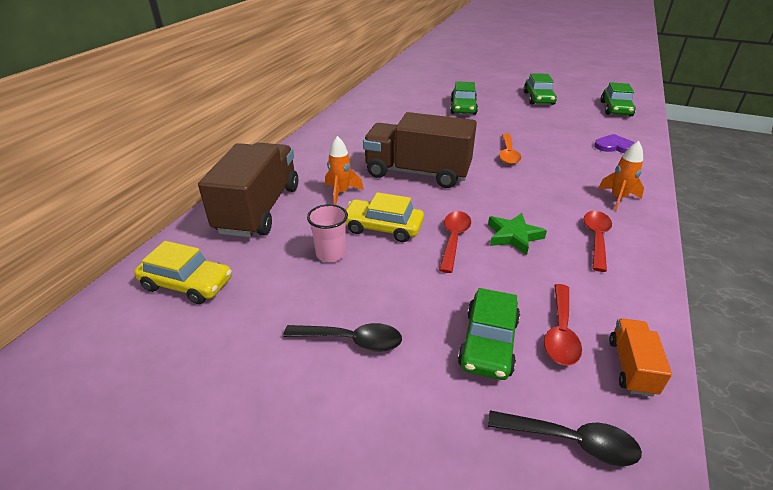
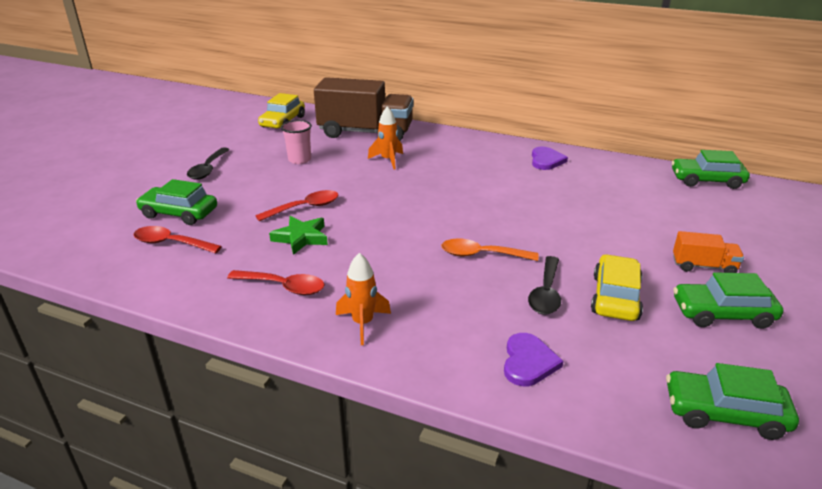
camera: 90 degrees right, 5 degrees down
(351, 122) = (546, 160): none -> purple heart
(383, 227) = (330, 178): yellow car -> yellow car (615, 297)
(417, 173) = (427, 195): brown truck -> none
(453, 239) = (305, 208): red spoon -> red spoon turned 45 degrees counterclockwise
(463, 107) = (632, 233): green car -> green car (706, 180)
(571, 441) = (87, 233): black spoon -> black spoon (546, 293)
(631, 366) = (121, 268): orange truck -> orange truck (703, 266)

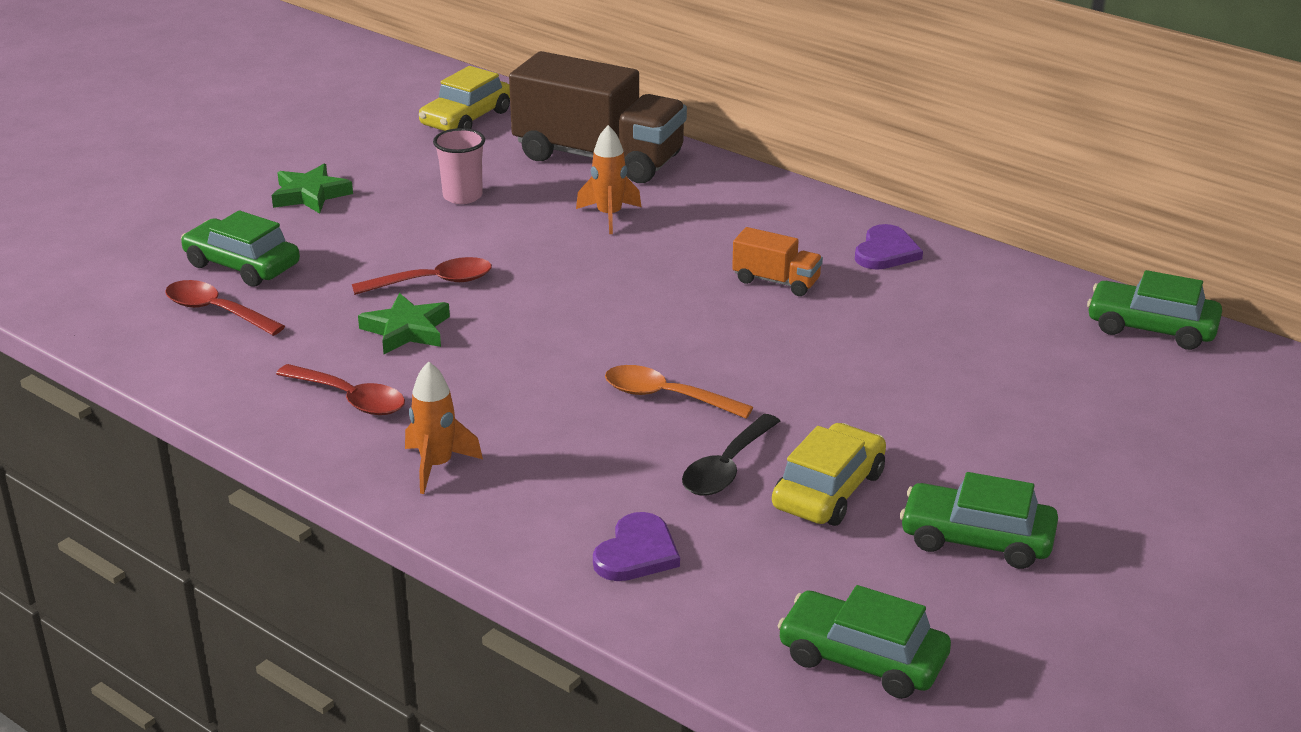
camera: 15 degrees right, 0 degrees up
(208, 169) = (310, 195): black spoon -> green star
(703, 266) = (1010, 468): orange truck -> orange truck (776, 281)

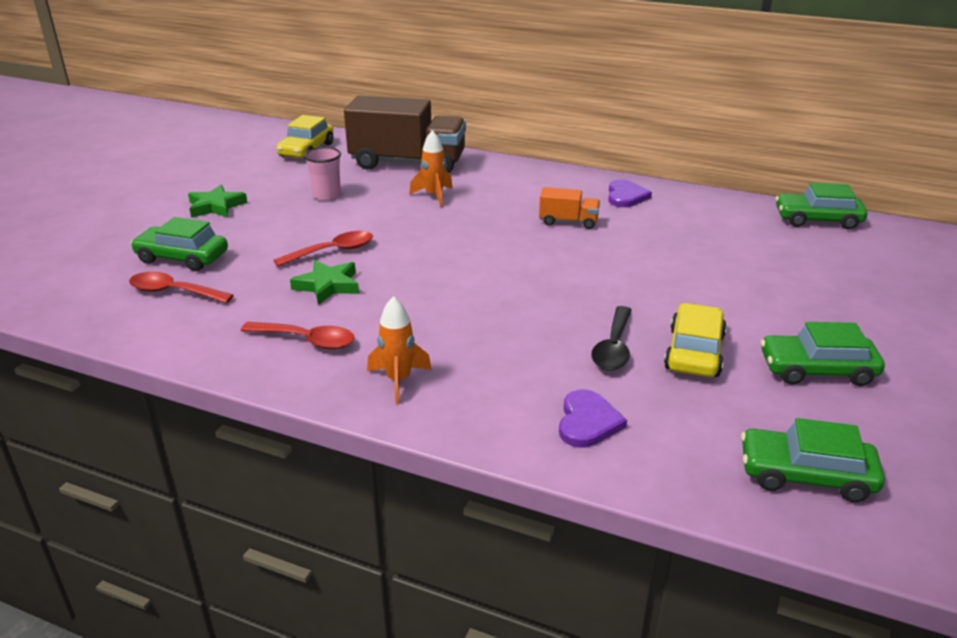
camera: 15 degrees left, 0 degrees up
(666, 397) = (540, 305): orange spoon -> none

